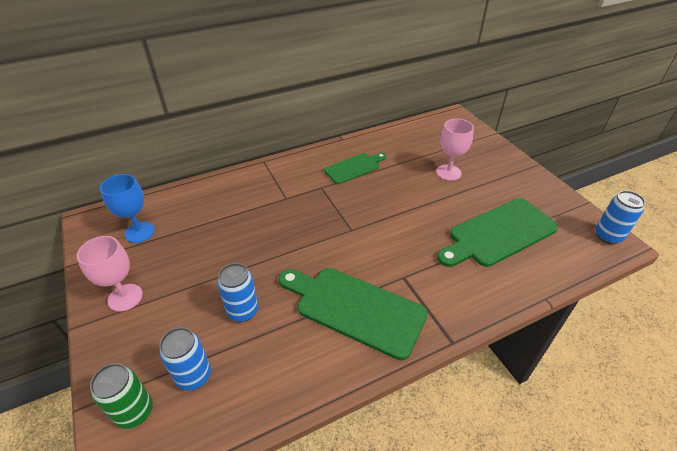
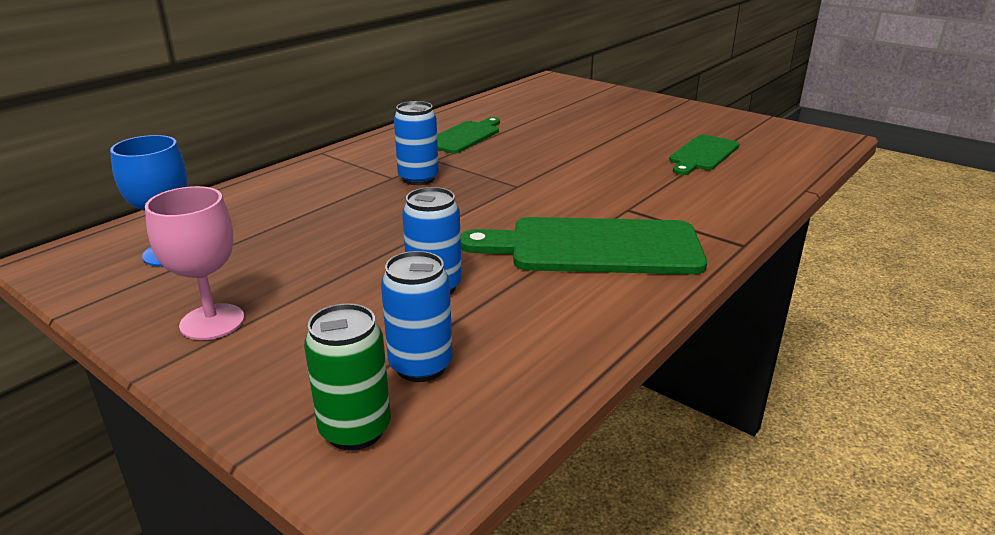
camera: 25 degrees left, 15 degrees down
(448, 172) = (592, 121): pink goblet -> none
(499, 233) = (702, 154): green cutting board -> green cutting board, size x0.60
(608, 236) = (817, 135): blue can -> blue can (418, 179)

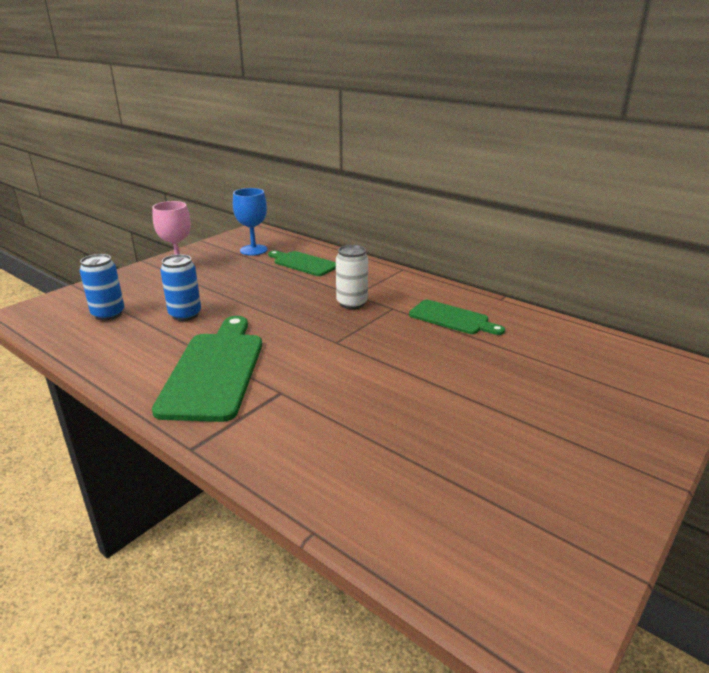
camera: 90 degrees right, 0 degrees up
(355, 430) = (72, 303): green can -> none
(418, 179) = (352, 303): blue can -> white can
(702, 154) = (429, 461): green cutting board -> green cutting board (303, 263)

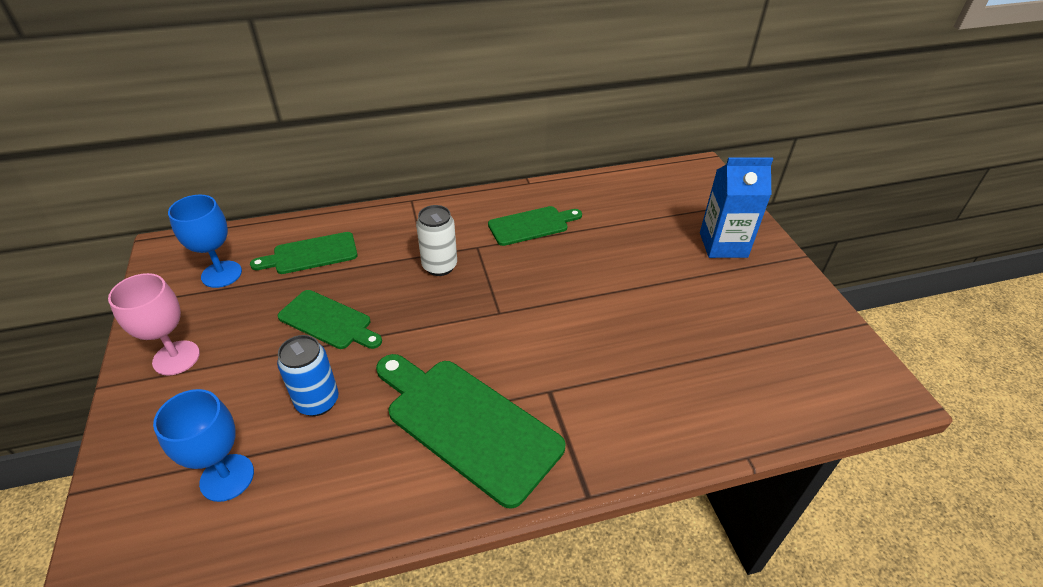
camera: 55 degrees left, 15 degrees up
(108, 314) = (227, 477): blue can -> blue goblet
(253, 291) = (328, 321): none -> green cutting board
(598, 422) = (723, 245): none -> blue carton

